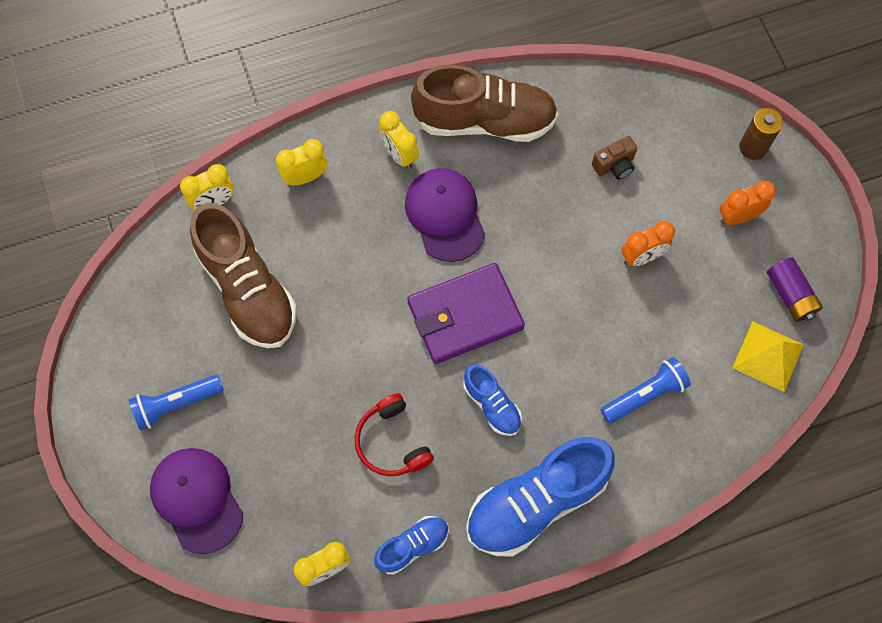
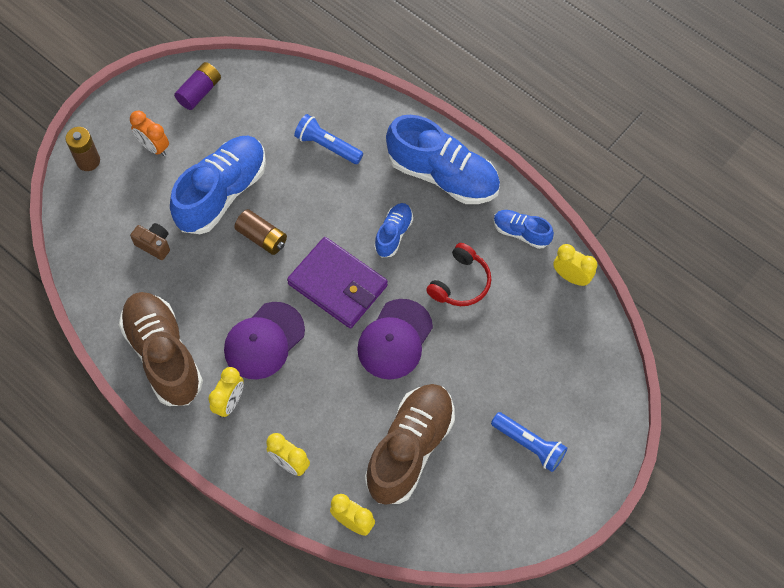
camera: 120 degrees left, 5 degrees down
(197, 499) = (584, 386): purple cap -> purple cap (395, 339)
(564, 270) = (262, 237): none -> brown battery
(641, 257) = (222, 193): orange clock -> blue shoe
(768, 356) = (254, 87): yellow pyramid -> none

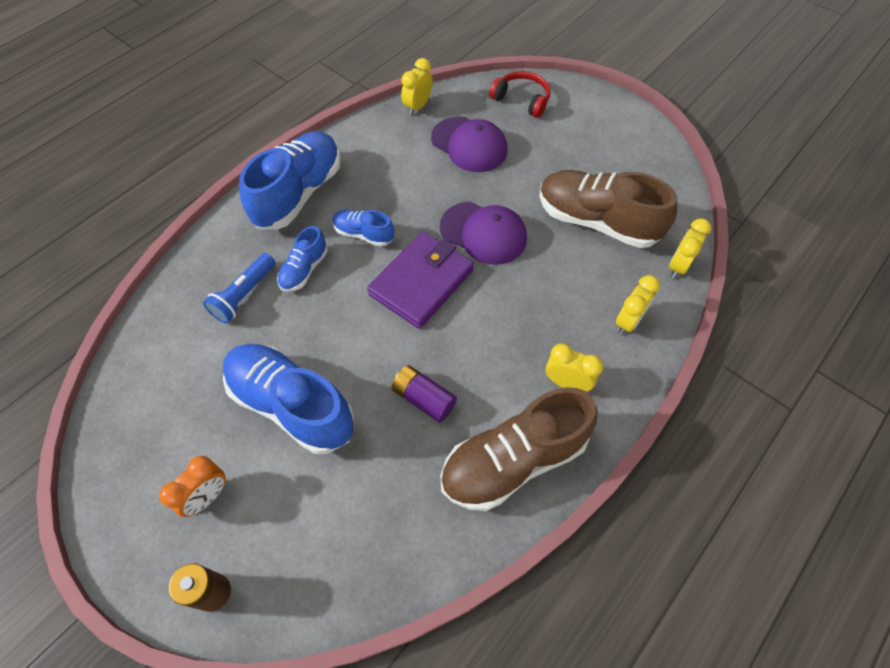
camera: 90 degrees left, 5 degrees down
(154, 245) = (359, 484): brown camera -> none
(199, 92) = (132, 441): purple battery -> purple battery (424, 399)
(262, 237) = (358, 358): brown battery -> none
(264, 341) = (490, 351): purple cap -> purple cap (469, 145)
(460, 283) = (421, 182): red headphones -> red headphones (522, 100)
(521, 233) = (370, 137): blue shoe -> blue shoe (304, 270)
(529, 445) = (580, 139): blue flashlight -> none

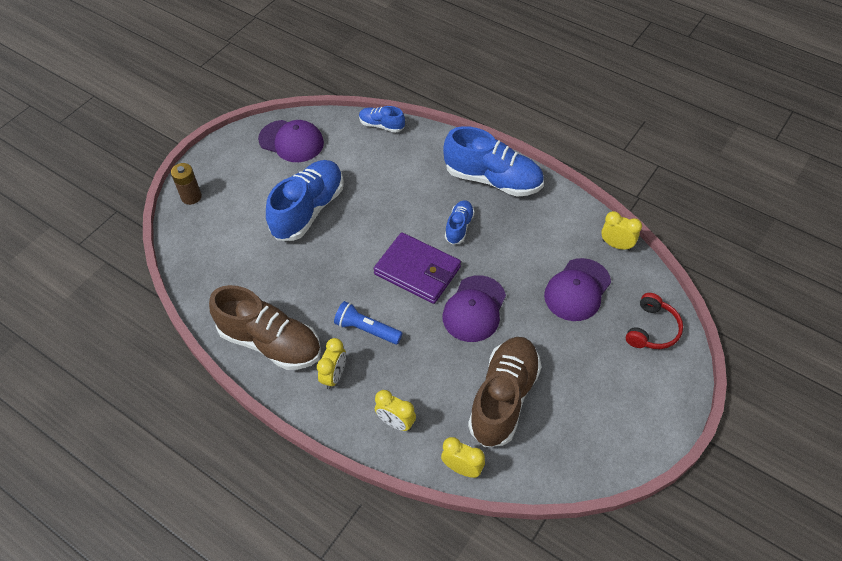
camera: 85 degrees right, 5 degrees down
(144, 426) = (291, 141): none -> purple cap
(207, 496) = (246, 181): orange clock -> none
(244, 295) = (393, 167): blue flashlight -> blue flashlight (366, 329)
(304, 270) = (419, 196): blue shoe -> blue shoe (381, 125)
(424, 399) = (316, 283): purple battery -> none
(513, 460) = (270, 342): brown shoe -> brown shoe turned 150 degrees clockwise

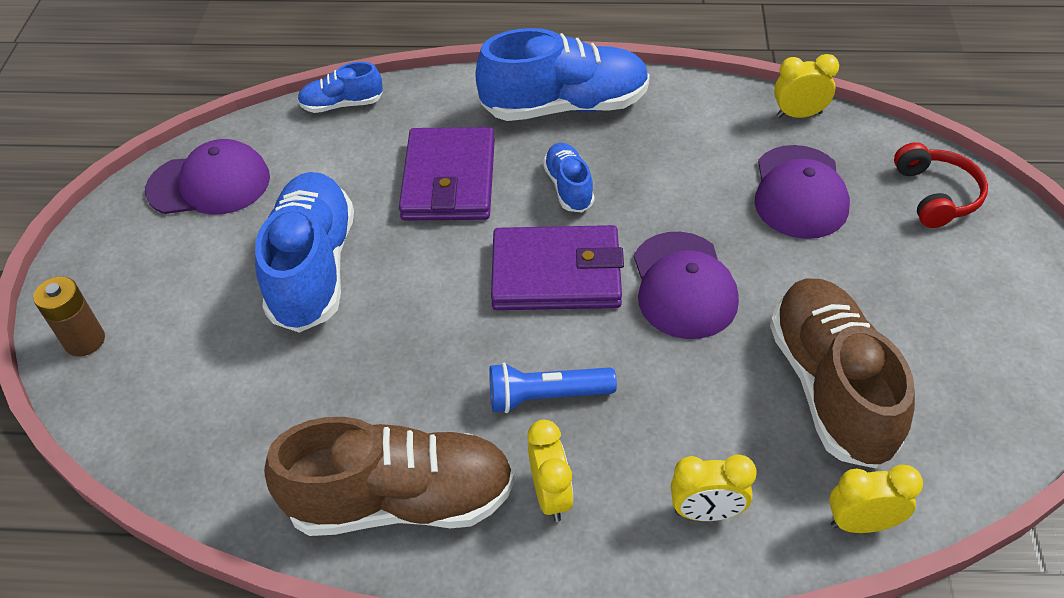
camera: 30 degrees left, 5 degrees down
(403, 193) = (449, 180): none -> purple wallet

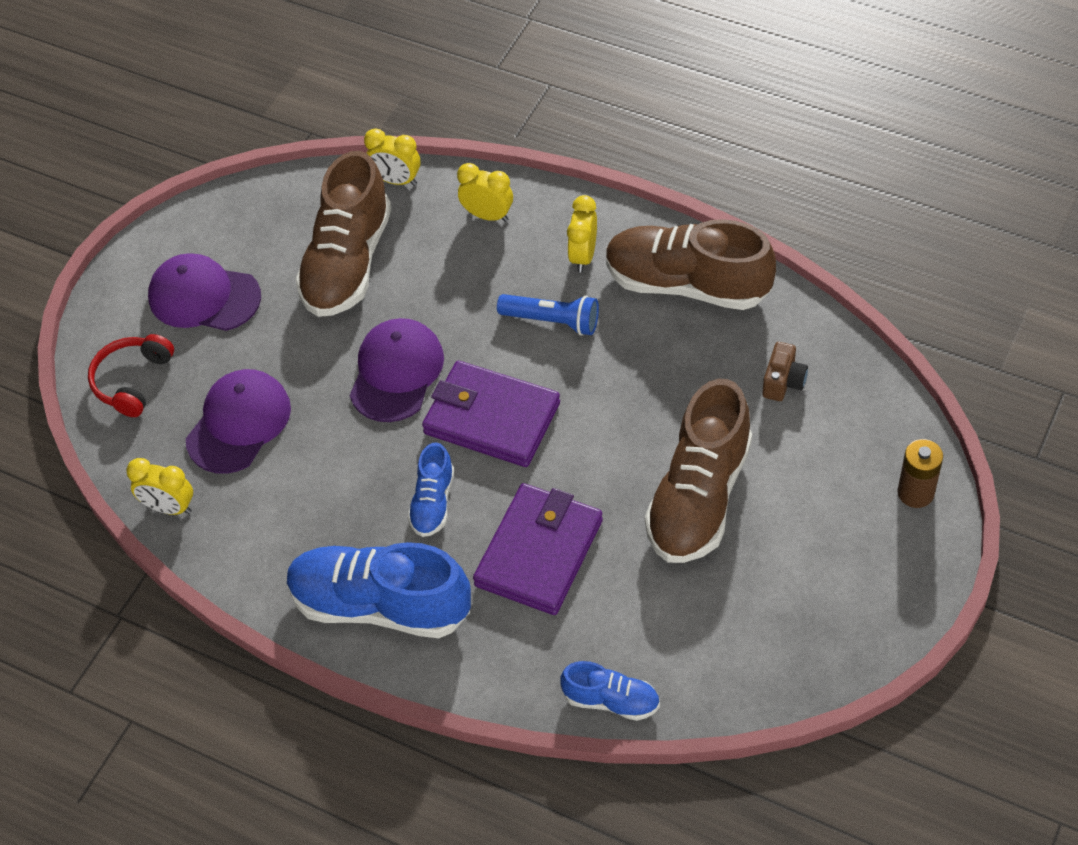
camera: 155 degrees left, 5 degrees up
(209, 184) = (779, 636): purple cap -> purple cap (204, 297)
(249, 413) = (783, 382): none -> brown camera
(313, 268) = (699, 497): blue shoe -> brown shoe

